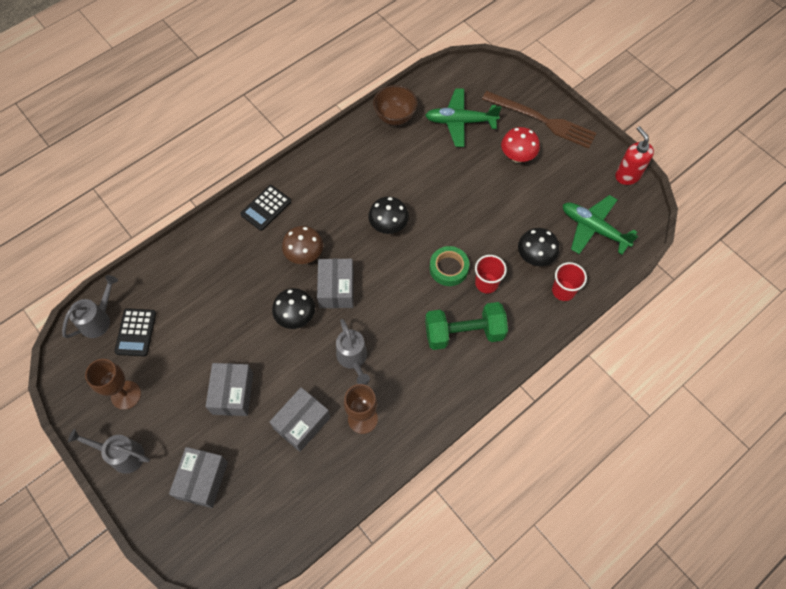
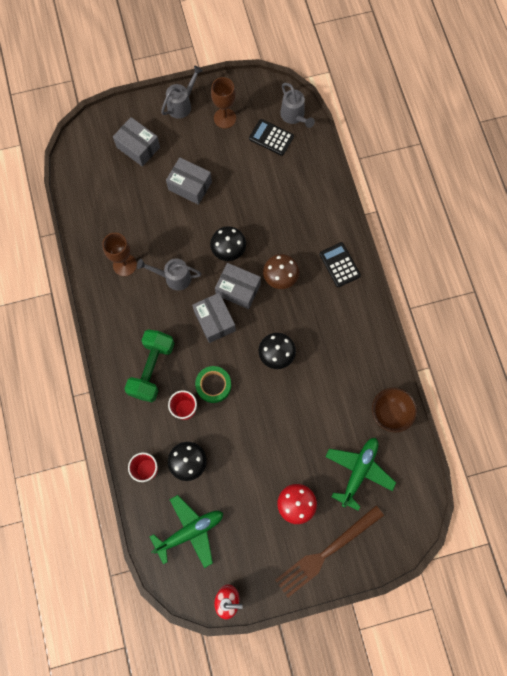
camera: 115 degrees right, 10 degrees up
(302, 423) = (143, 223): grey box -> grey box (214, 321)

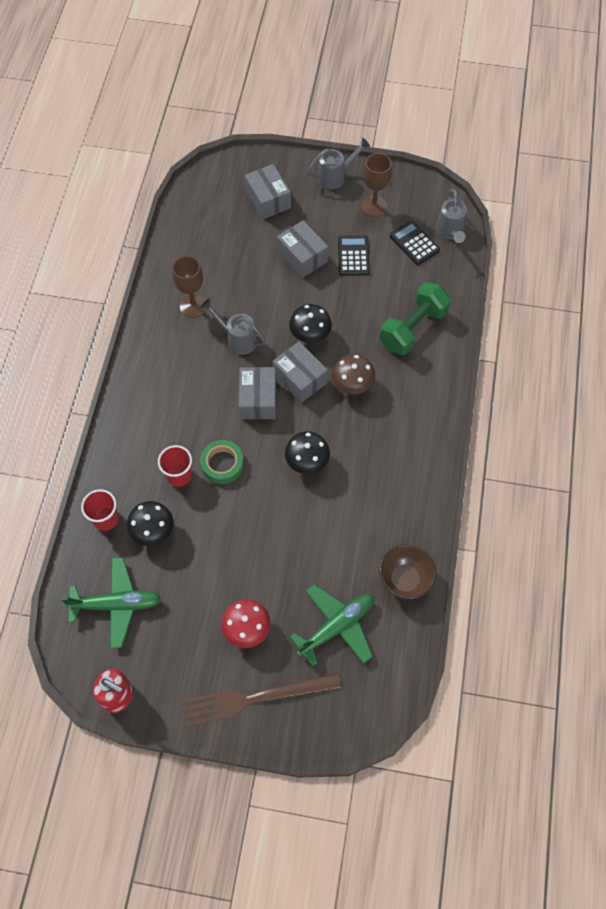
camera: 25 degrees right, 10 degrees down
(152, 369) = (166, 420): green dumbbell -> green dumbbell (413, 328)
(339, 265) = (425, 399): black calculator -> black calculator (353, 256)

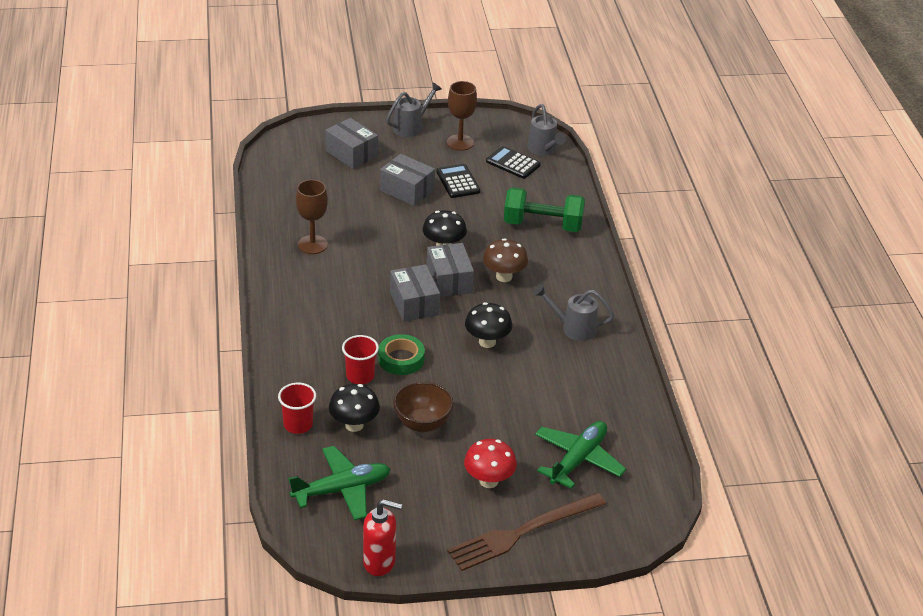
camera: 20 degrees left, 25 degrees down
(237, 339) = (371, 262): grey watering can -> grey watering can (573, 328)
(300, 379) = (449, 281): grey box -> grey box turned 45 degrees clockwise
(404, 579) = (627, 411): brown bowl -> brown bowl (422, 424)
(413, 328) = (542, 225): green dumbbell -> green dumbbell turned 75 degrees clockwise

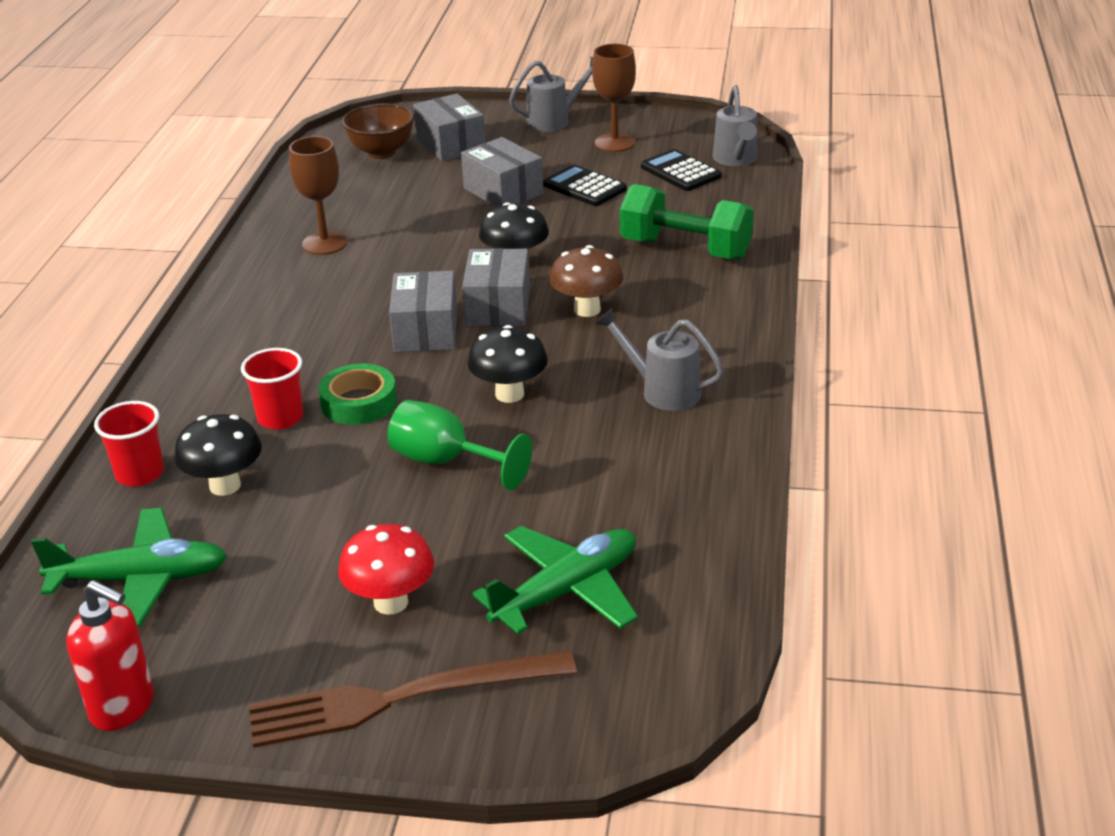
camera: 20 degrees right, 5 degrees down
(422, 424) = (334, 498): brown bowl -> brown bowl (381, 152)
(458, 182) = (584, 187): black calculator -> black calculator turned 45 degrees counterclockwise
(473, 391) = (446, 461): none -> green goblet

